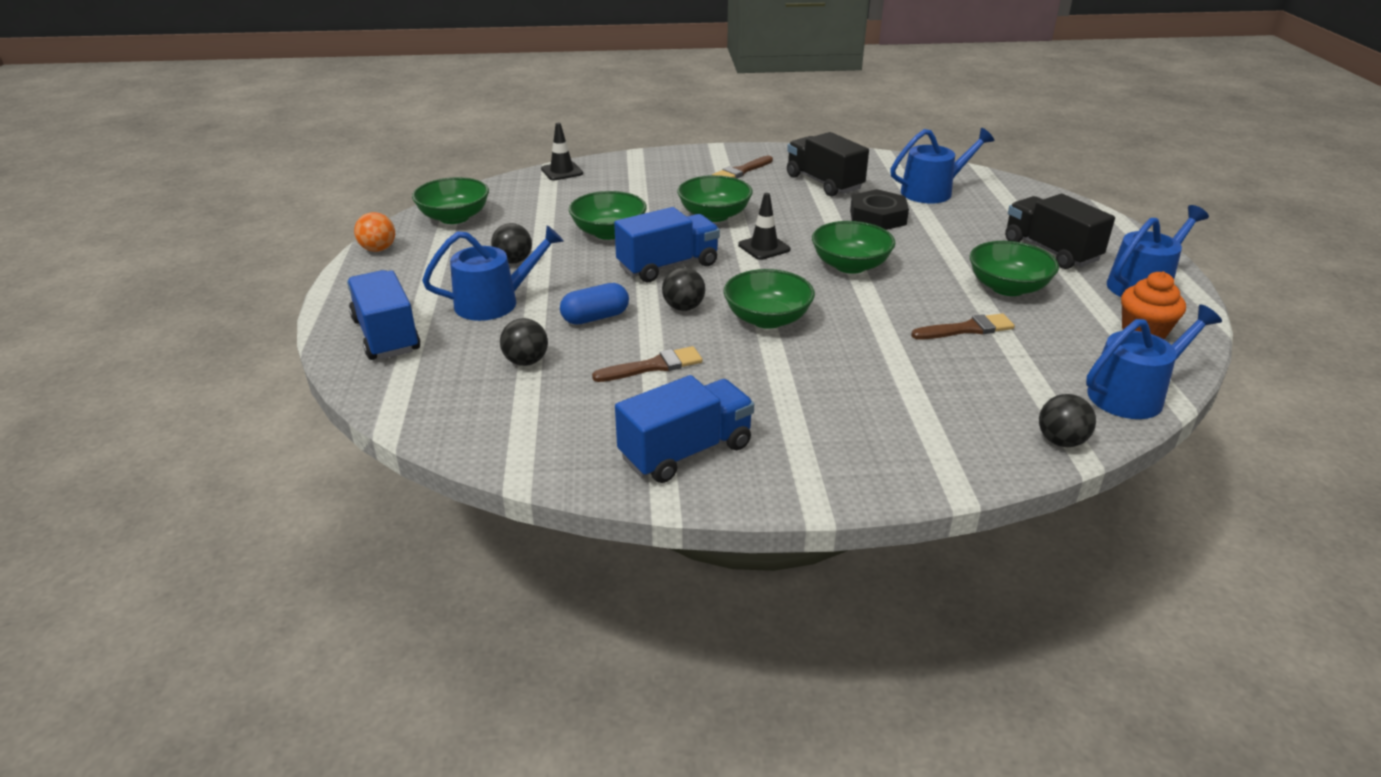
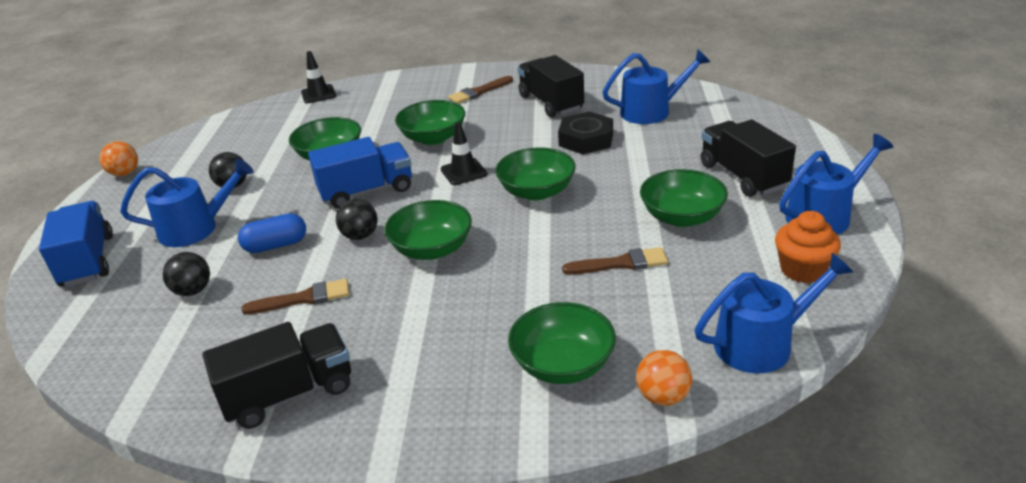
camera: 10 degrees right, 0 degrees up
(454, 217) = (204, 141): green bowl -> green bowl (563, 364)
(686, 451) = (289, 394): blue truck -> black truck
(1061, 441) = (663, 397): black ball -> orange ball

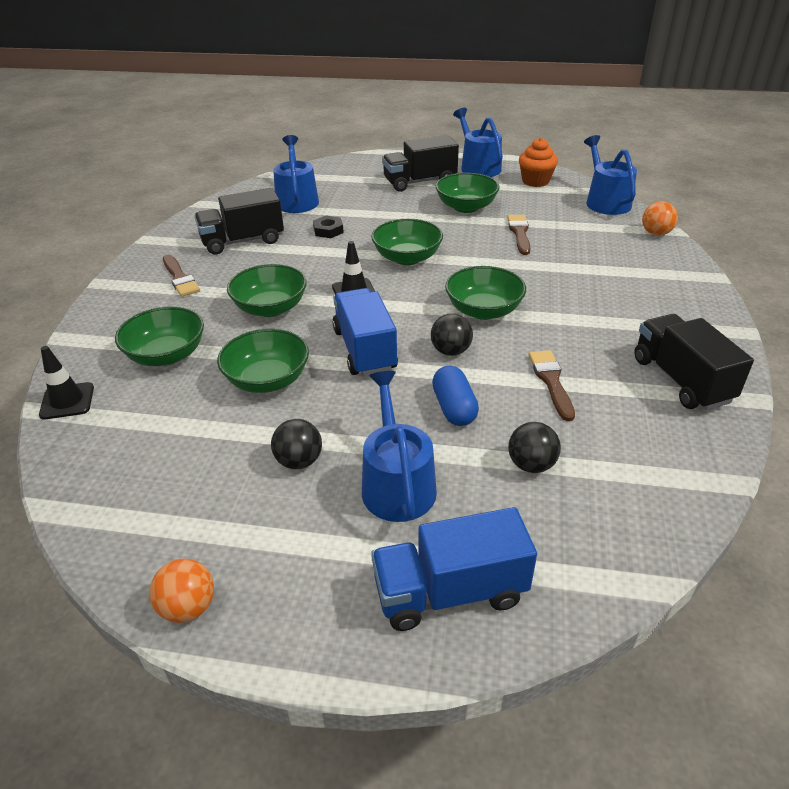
camera: 85 degrees left, 5 degrees up
(563, 364) = (631, 262): green bowl -> green bowl (166, 355)
(586, 139) = (328, 230): black nut -> black nut, size x0.60

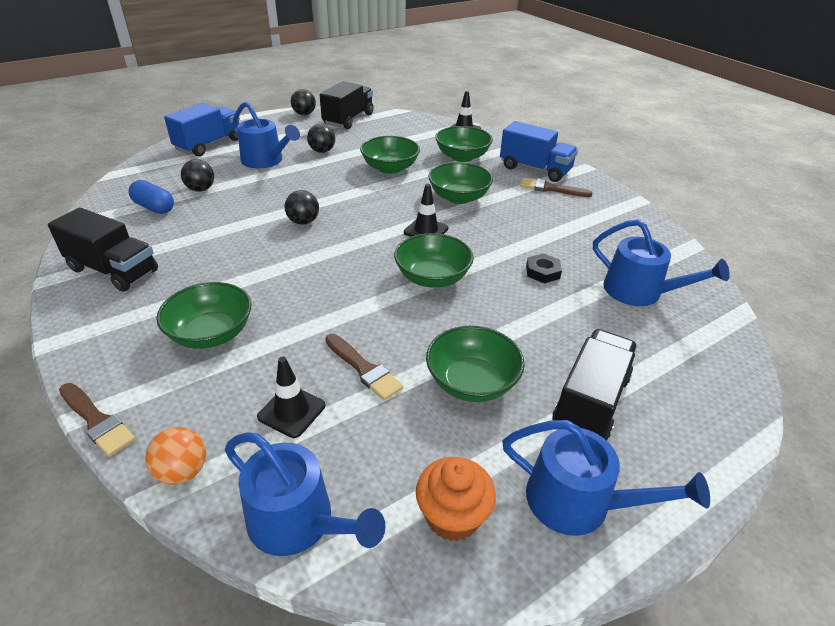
camera: 135 degrees right, 0 degrees up
(188, 607) = (304, 114): orange ball -> black ball
(242, 241) = (579, 229): black truck -> black truck (348, 119)
(365, 350) = (360, 201): blue truck -> blue truck (535, 169)
(454, 408) = (268, 195): blue capsule -> blue capsule (154, 207)
(483, 310) = (310, 259): green bowl -> green bowl (211, 333)
(551, 381) = (216, 231): brown brush -> brown brush (97, 421)
(580, 233) = (291, 411): none -> black traffic cone

